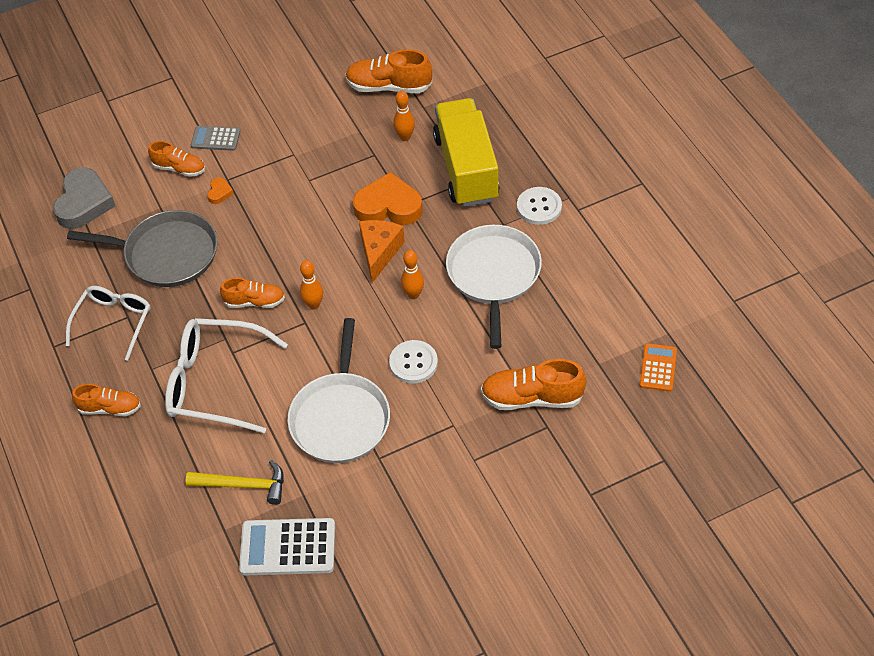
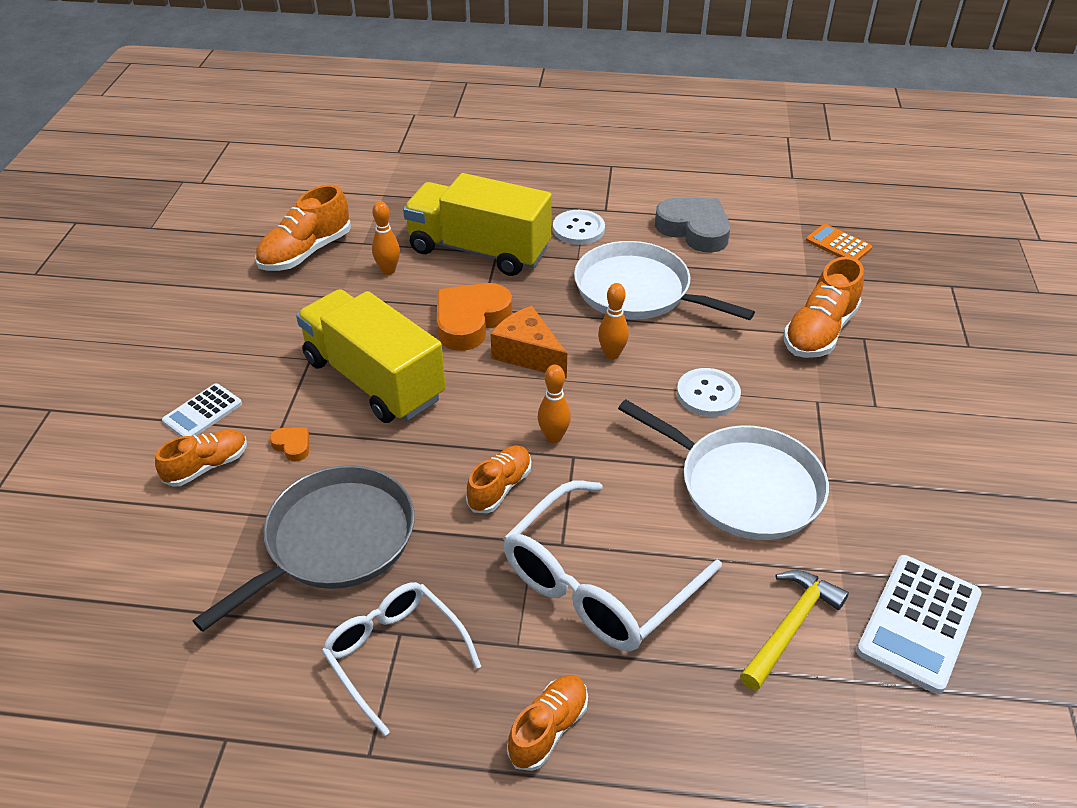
camera: 60 degrees left, 10 degrees down
(84, 203) = (142, 594): grey heart -> grey heart (694, 230)
(215, 139) = (202, 412): grey calculator -> white calculator
(298, 194) = (374, 379): none -> yellow truck

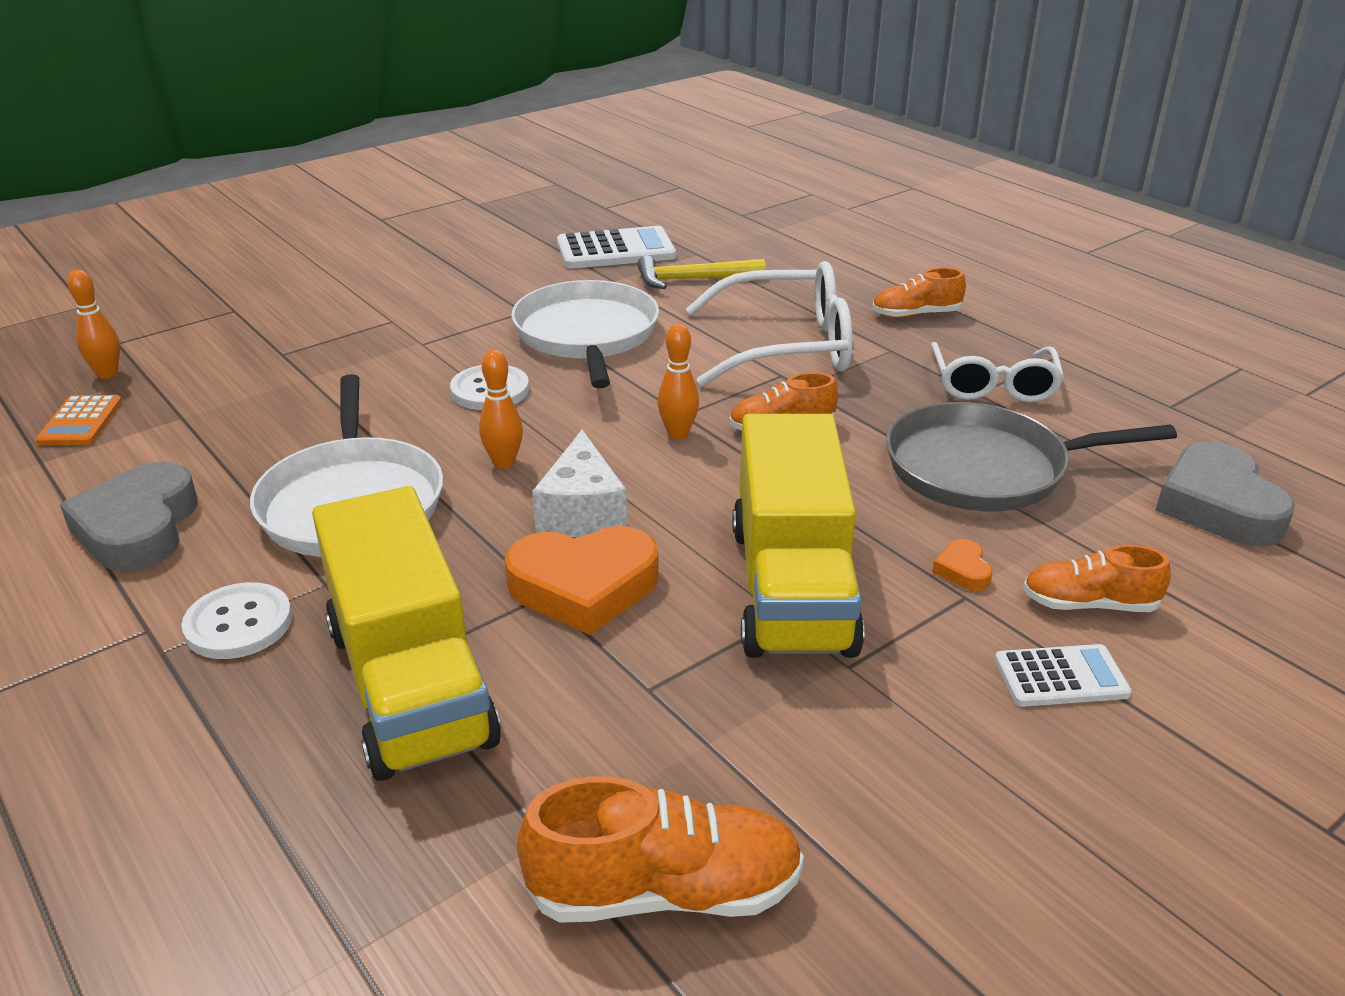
camera: 135 degrees left, 10 degrees down
(148, 614) = (1218, 505): none -> grey heart
(388, 270) = (580, 742): orange bowling pin -> orange bowling pin (107, 374)
(528, 354) = (582, 512): orange cheese -> white cheese
(819, 332) = (300, 375): orange shoe -> none

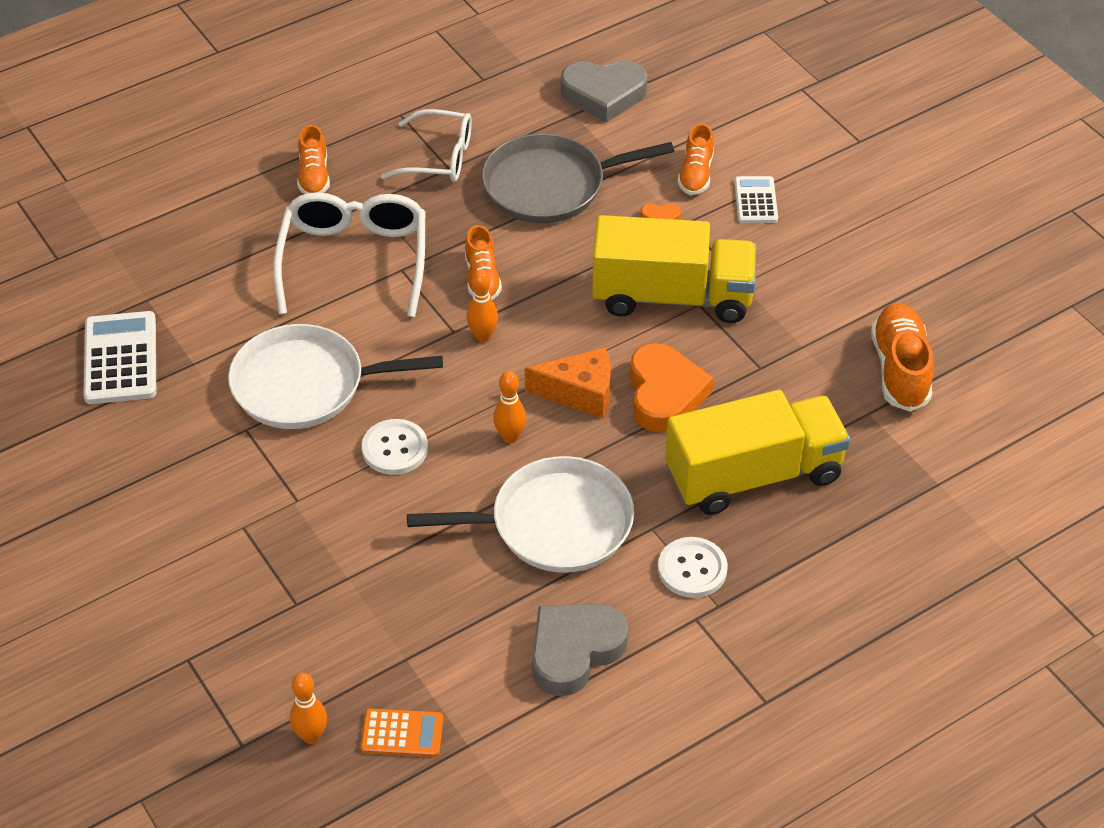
camera: 85 degrees left, 15 degrees up
(138, 528) = (574, 651): grey heart -> grey heart turned 135 degrees clockwise
(582, 512) = (580, 393): white cheese -> orange cheese
(692, 280) = (207, 307): yellow hammer -> none
(985, 469) = (550, 186): grey pan -> grey pan turned 75 degrees clockwise

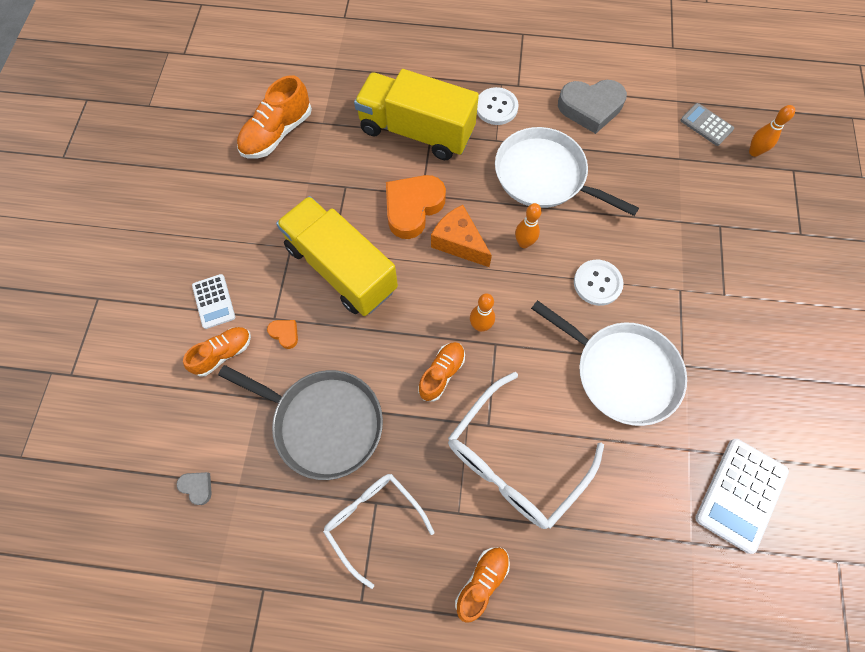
camera: 140 degrees left, 20 degrees up
(402, 733) = (706, 125): orange calculator -> grey calculator
(604, 95) = (197, 487): grey heart -> grey heart, size x0.44
(755, 200) = (214, 301): white calculator -> white calculator turned 60 degrees counterclockwise

